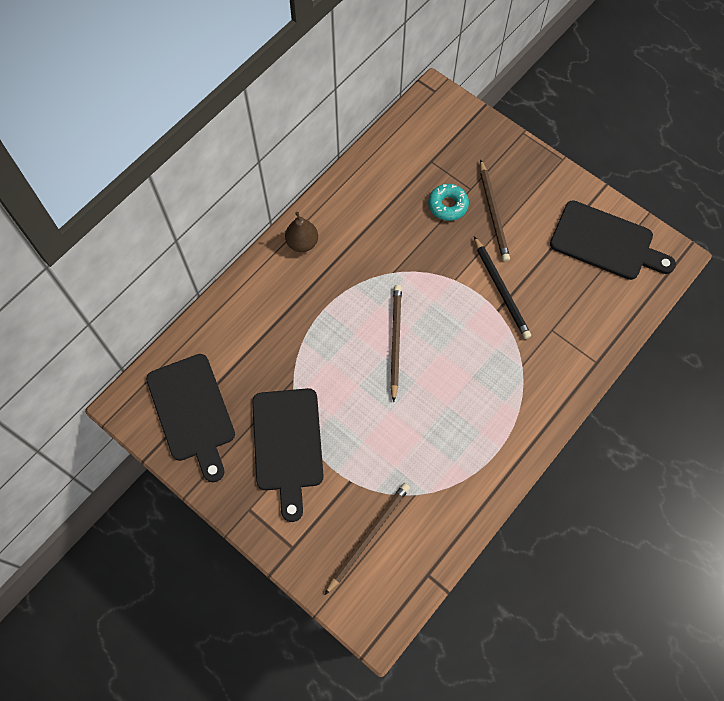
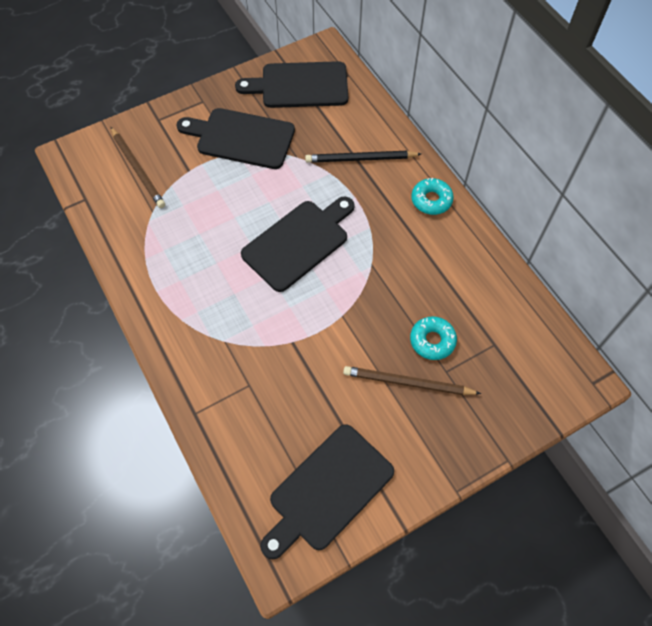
camera: 110 degrees right, 5 degrees down
(302, 243) = (431, 200): brown pear -> turquoise donut
(395, 341) = (298, 242): brown pencil -> black cutting board
(501, 289) = (313, 354): black pencil -> black pencil (360, 159)

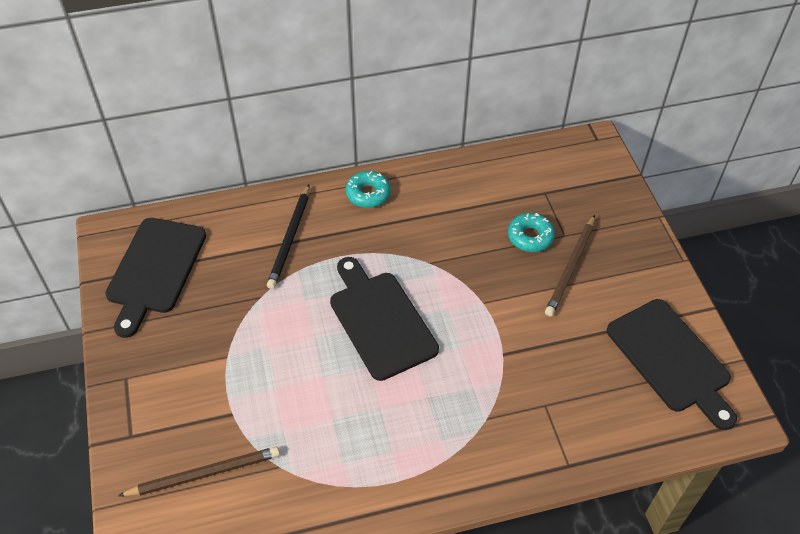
camera: 75 degrees left, 10 degrees down
(241, 138) = (207, 346): black cutting board -> none

